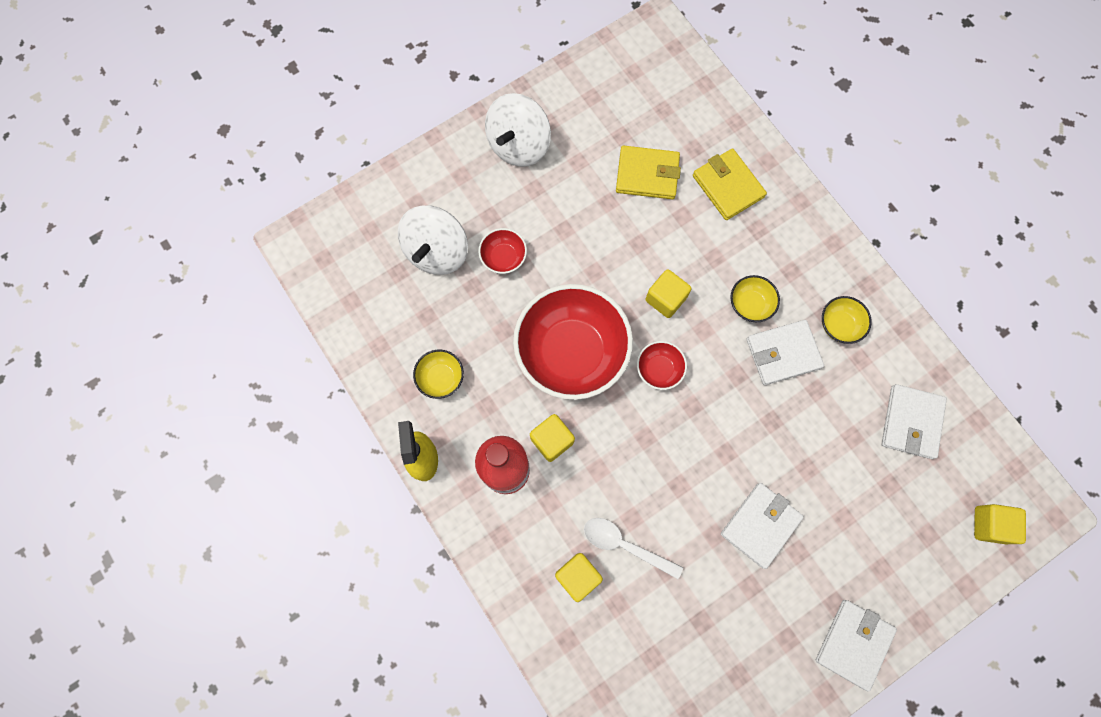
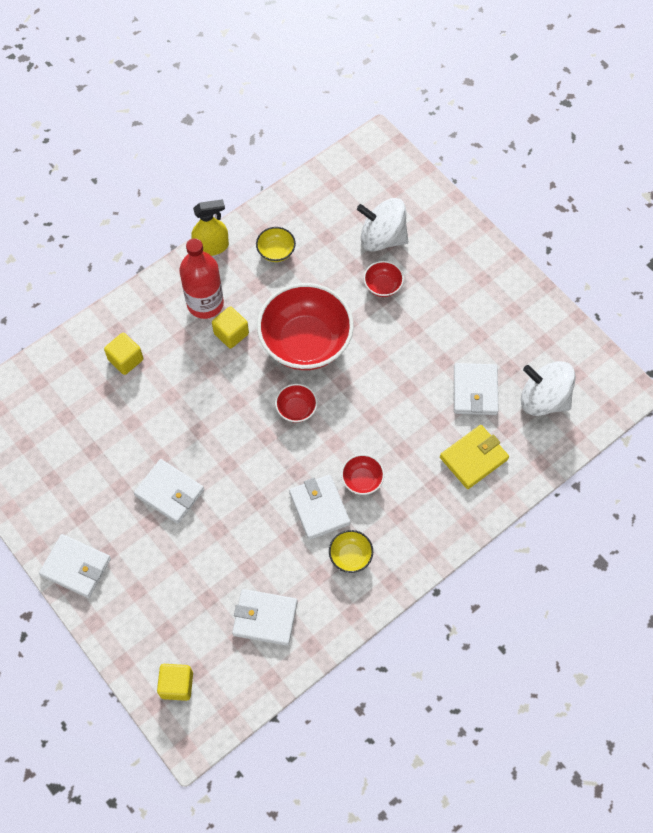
camera: 85 degrees right, 10 degrees down
(518, 145) = (488, 288): white spinning top -> white spinning top (543, 399)
(624, 545) = (150, 391): white spoon -> none
(647, 174) = (475, 391): yellow wallet -> white wallet
(665, 299) = (359, 411): yellow cube -> none
(750, 304) = (362, 480): yellow bowl -> red bowl

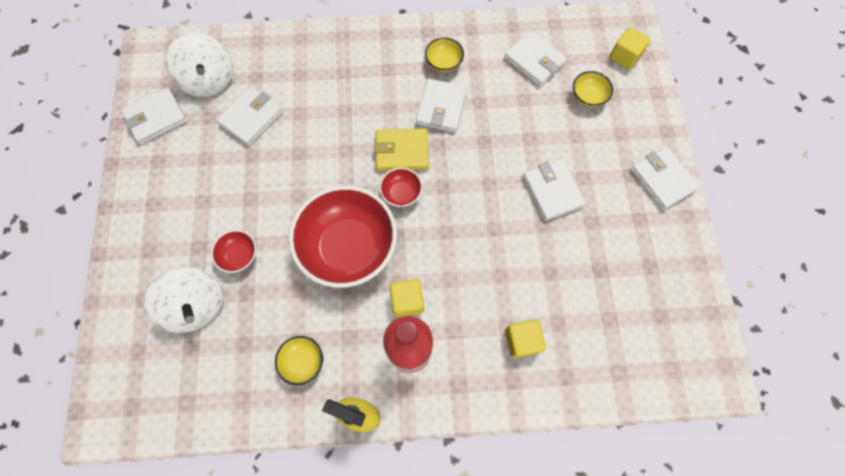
camera: 145 degrees left, 5 degrees up
(189, 611) = (588, 97): none -> yellow bowl
(362, 480) = (393, 107): red bowl -> none
(473, 458) = (299, 72): yellow wallet -> yellow wallet (402, 152)
(552, 340) = (156, 118): none -> white wallet

